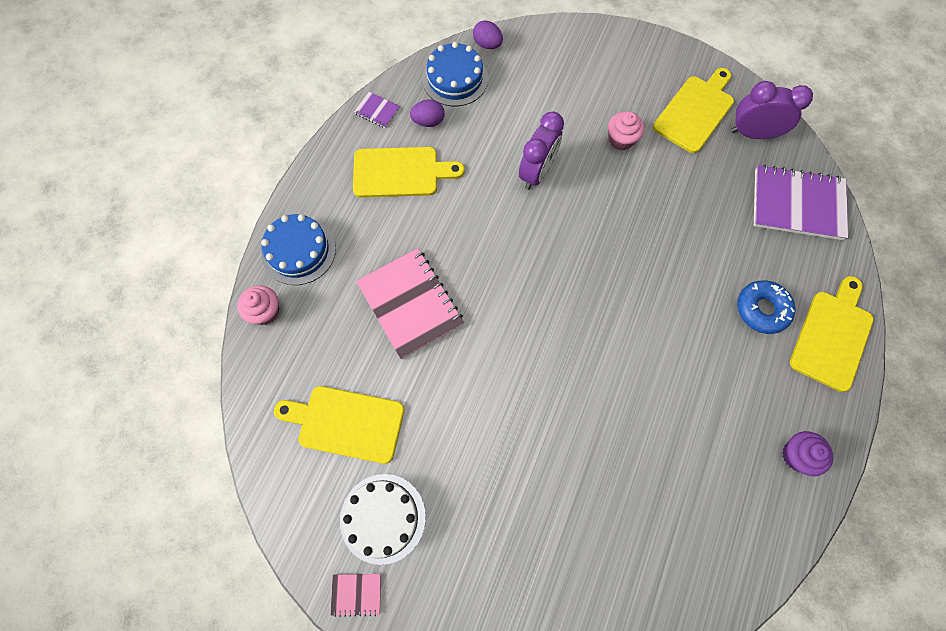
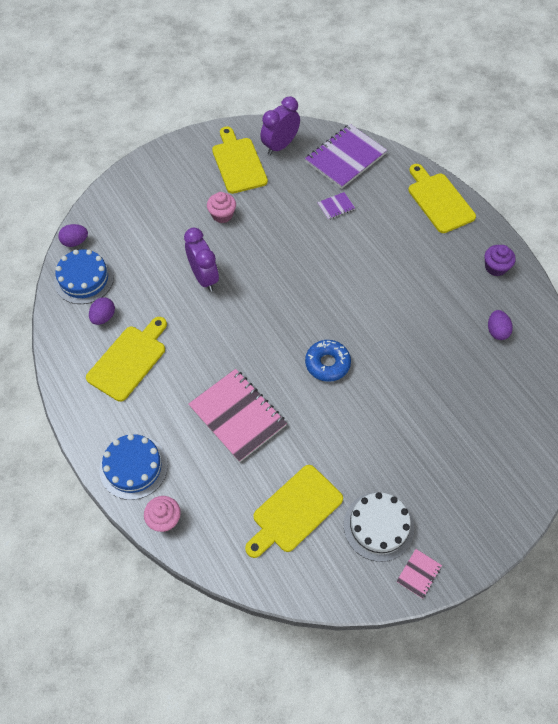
camera: 55 degrees left, 10 degrees down
(377, 111) = (63, 345): purple notebook -> purple notebook (336, 207)
(410, 304) = (237, 416): pink notebook -> pink notebook turned 45 degrees clockwise
(711, 507) = (496, 331): none -> purple egg
(761, 309) = (397, 222): blue donut -> blue donut (327, 363)

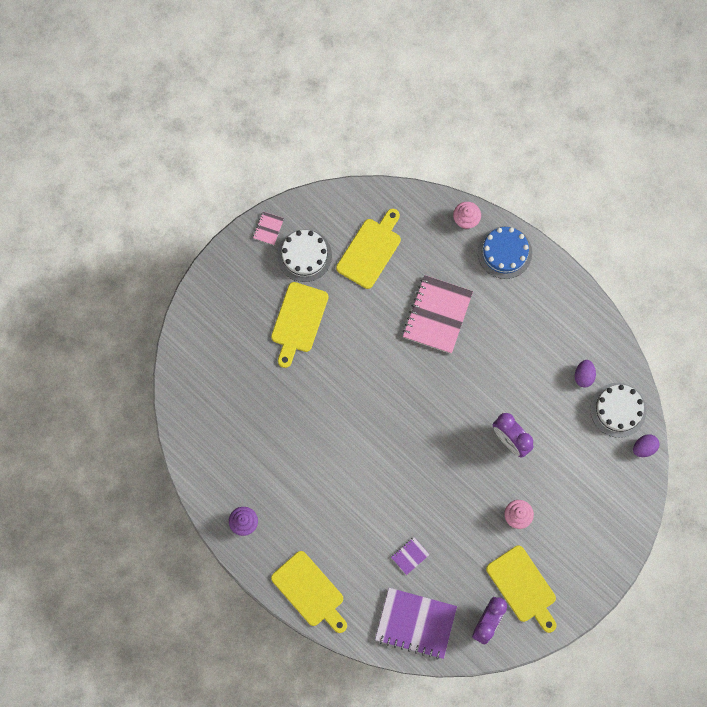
camera: 165 degrees right, 15 degrees up
(84, 279) = (618, 410): blue cake -> white cake
(129, 360) = (545, 341): yellow cutting board -> yellow cutting board (298, 321)
(237, 416) = (437, 315): pink notebook -> pink notebook turned 75 degrees clockwise
(327, 363) = (376, 382): blue donut -> none
(345, 158) = (415, 623): purple notebook -> purple notebook turned 75 degrees clockwise
(496, 331) = (235, 453): purple egg -> none

